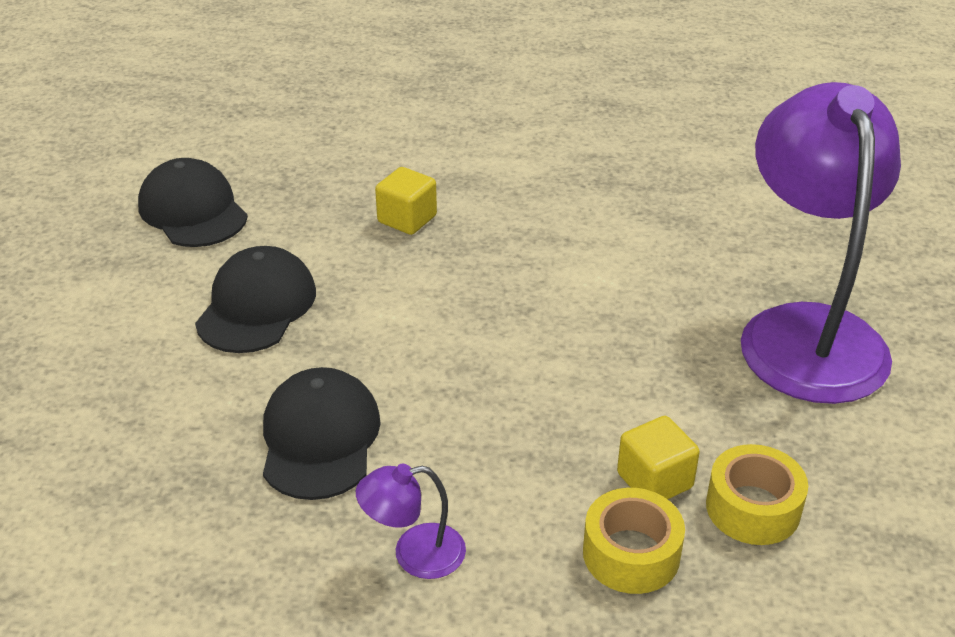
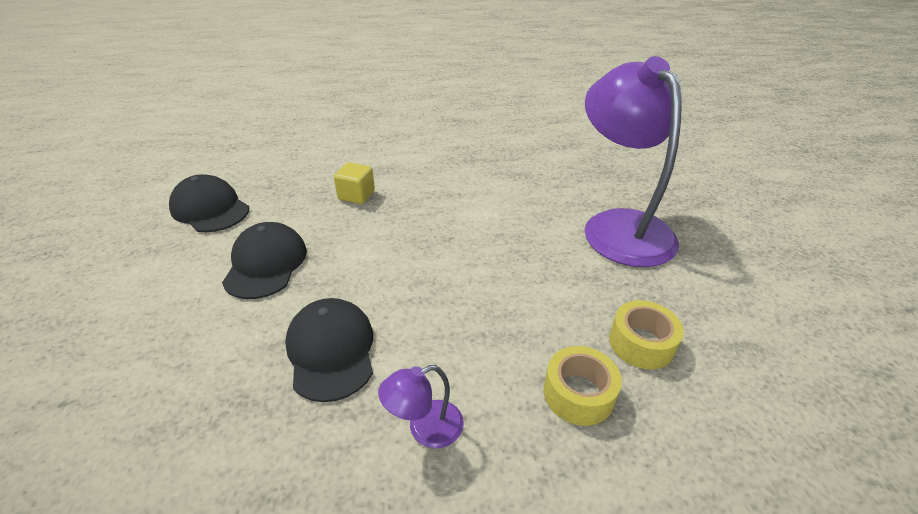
camera: 15 degrees left, 0 degrees up
(654, 480) = (572, 336): yellow cube -> none

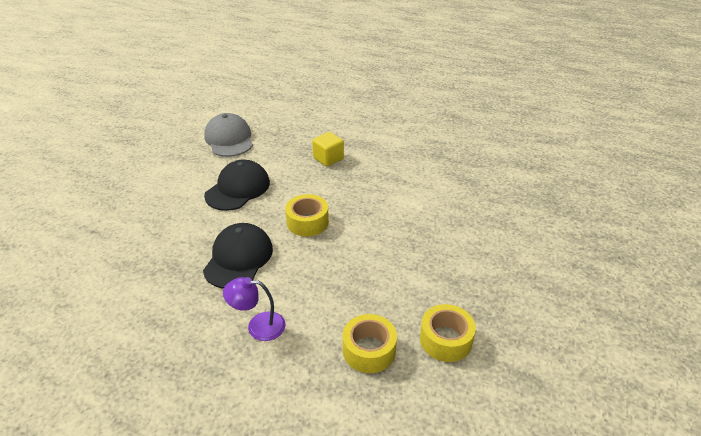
camera: 30 degrees right, 0 degrees up
(210, 209) = (229, 139): black cap -> grey cap
(387, 273) = (307, 222): none -> yellow tape
(619, 226) = (515, 250): purple lamp -> none

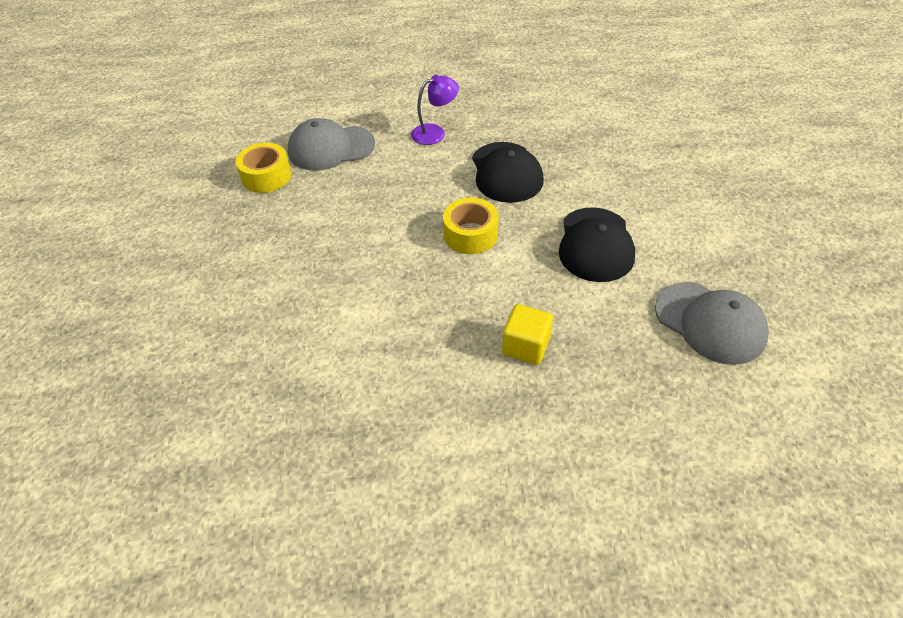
camera: 155 degrees right, 10 degrees up
(369, 350) = (331, 148): yellow tape -> grey cap

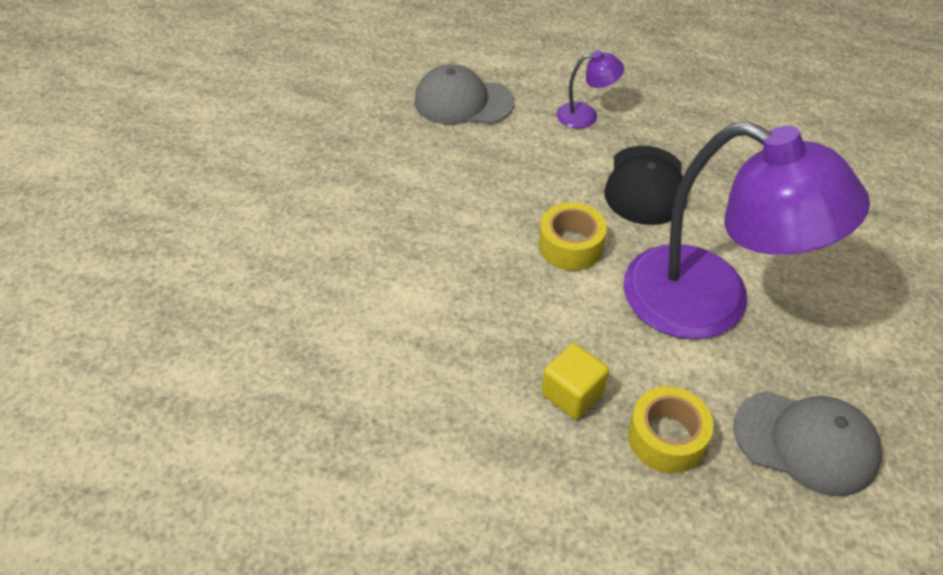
camera: 20 degrees right, 0 degrees up
(266, 176) = (382, 115): yellow tape -> yellow tape (666, 438)
(595, 245) = (710, 303): black cap -> purple lamp
(710, 323) = (806, 442): grey cap -> grey cap turned 45 degrees counterclockwise

